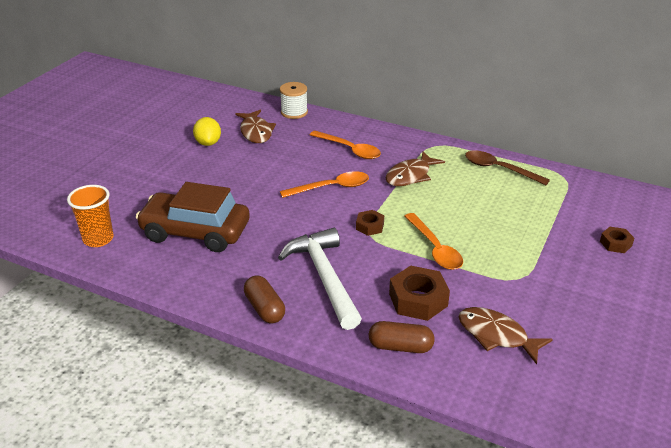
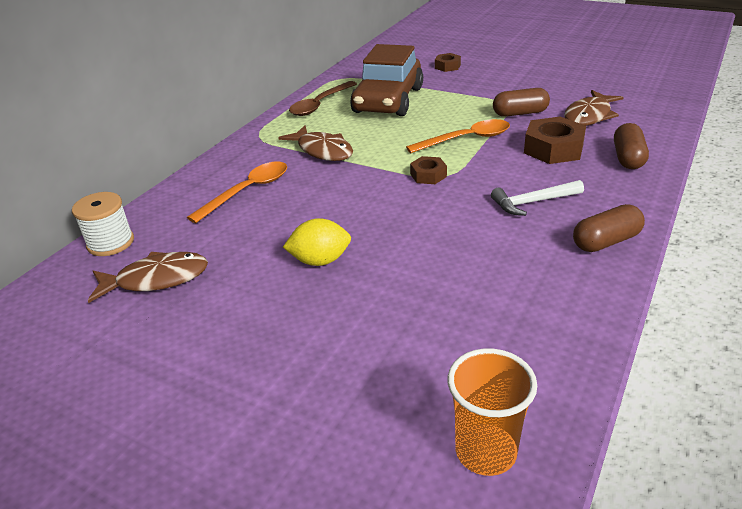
camera: 85 degrees left, 0 degrees up
(195, 232) = (451, 320): brown car -> brown car (388, 100)
(208, 143) = (170, 335): yellow lemon -> yellow lemon (320, 261)
(324, 277) = (533, 202): white hammer -> white hammer, size x0.55
(332, 187) = (341, 202): orange spoon -> none
(496, 286) = (520, 113): none -> brown capsule

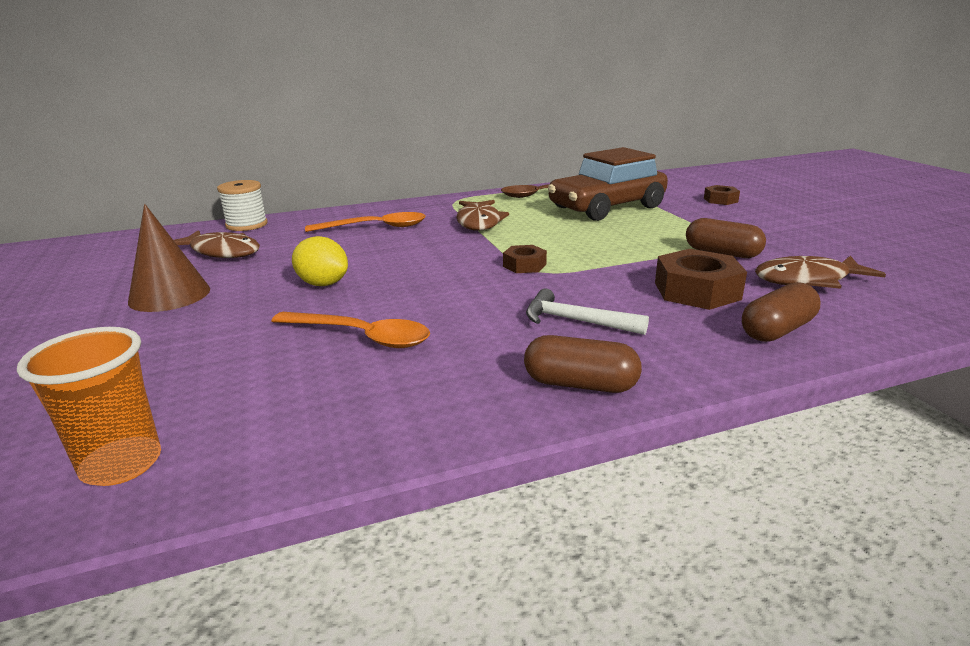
camera: 40 degrees right, 10 degrees down
(211, 340) = (169, 295): none -> brown cone
(466, 139) = (618, 254): orange spoon -> orange spoon (361, 337)

